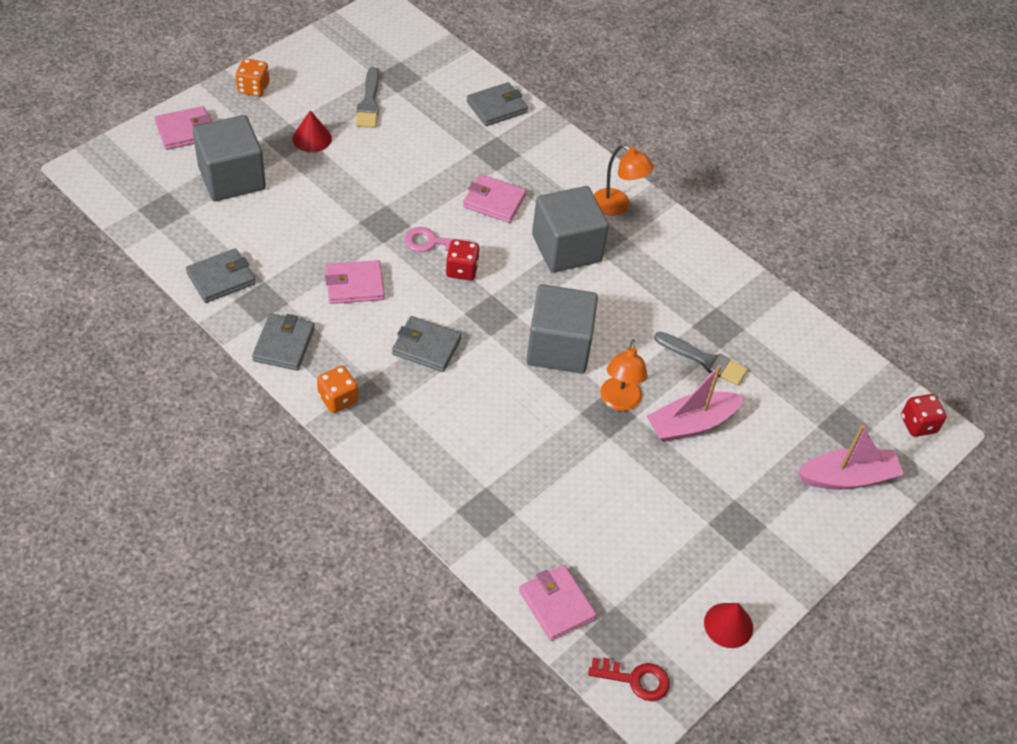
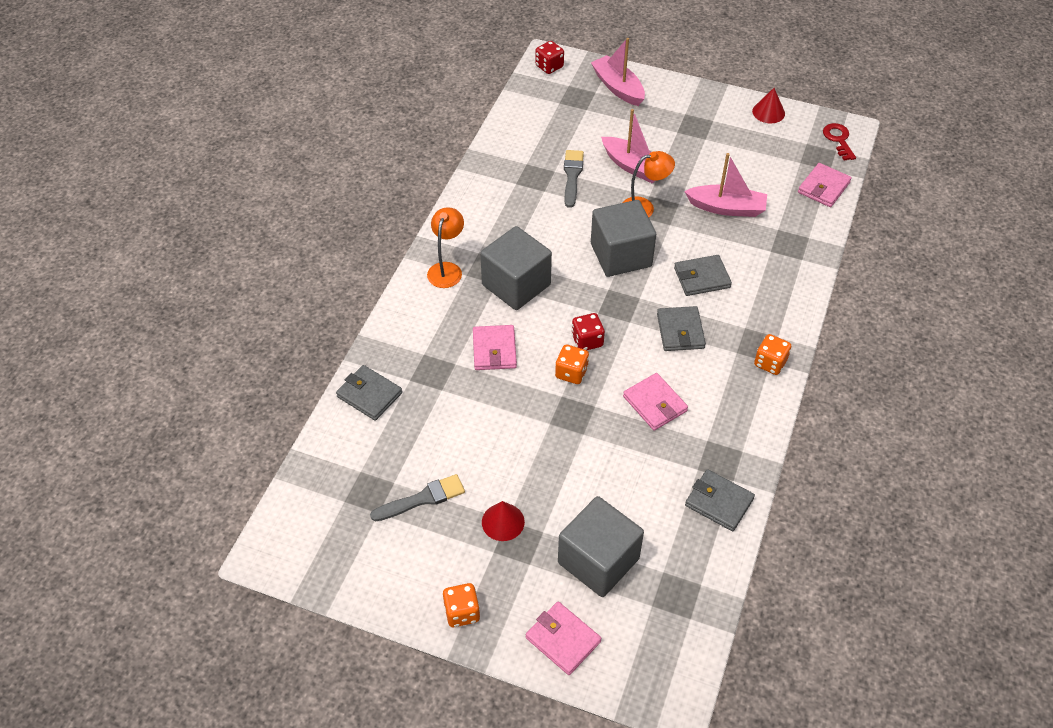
camera: 110 degrees left, 0 degrees up
(284, 344) = (749, 421): grey wallet -> grey wallet (701, 278)
(431, 242) = (571, 373): pink key -> orange dice
(577, 480) = (726, 208): none -> pink boat

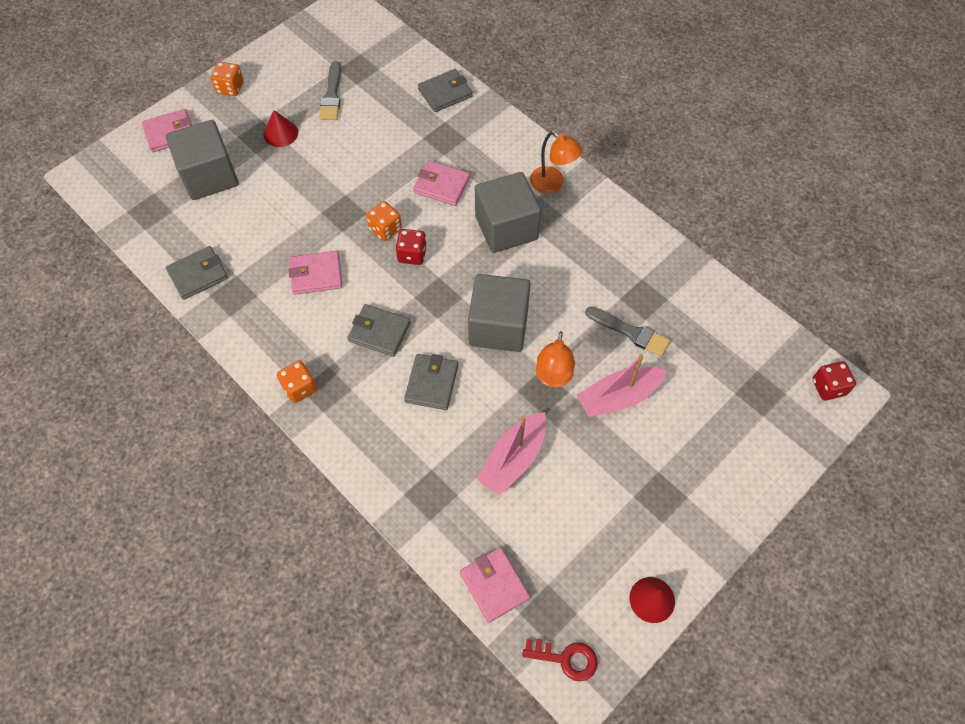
camera: 115 degrees right, 10 degrees up
(618, 87) = (763, 444): pink boat -> none

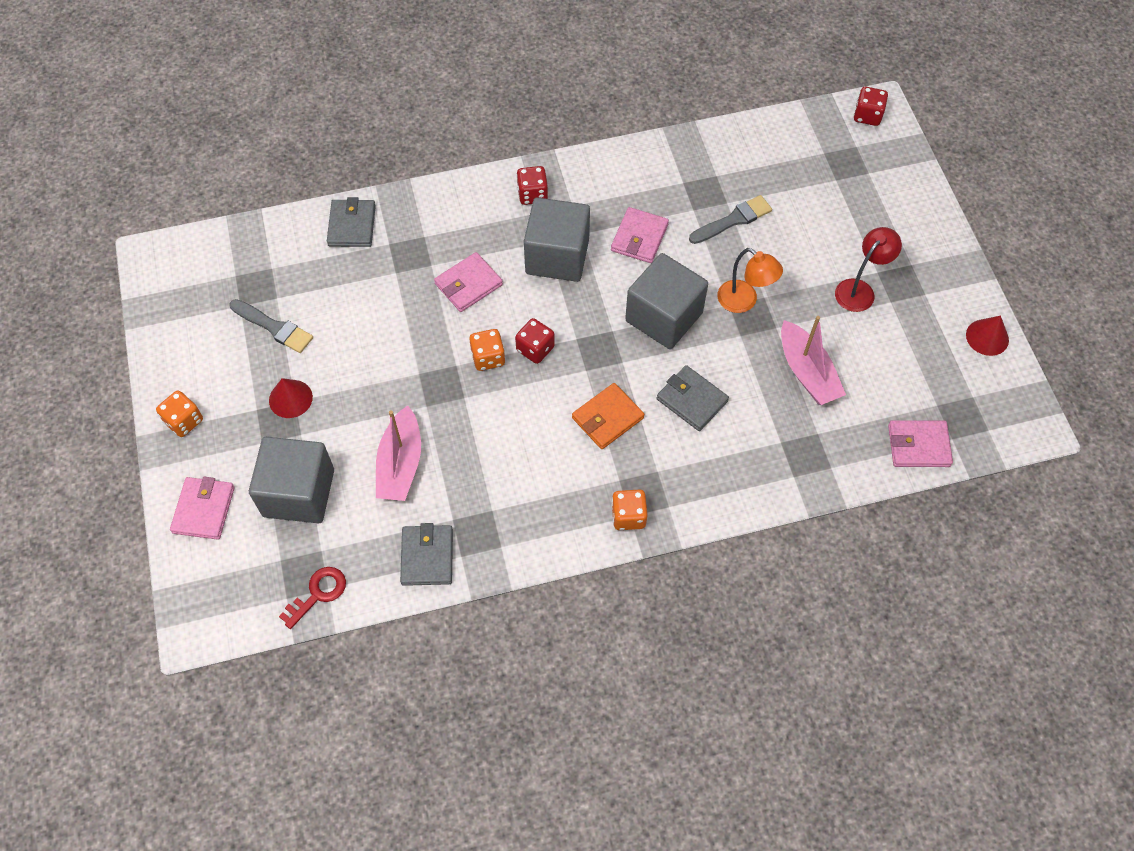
camera: 60 degrees left, 0 degrees up
(316, 274) = (502, 444): pink wallet -> pink wallet (639, 237)
(379, 332) = (607, 418): grey wallet -> orange wallet
(552, 184) = (532, 194): orange lamp -> red dice
(566, 658) = (1008, 424): red key -> red key (318, 593)
(618, 397) = (792, 263): pink boat -> pink boat (400, 464)
(628, 464) = (859, 290): none -> red lamp

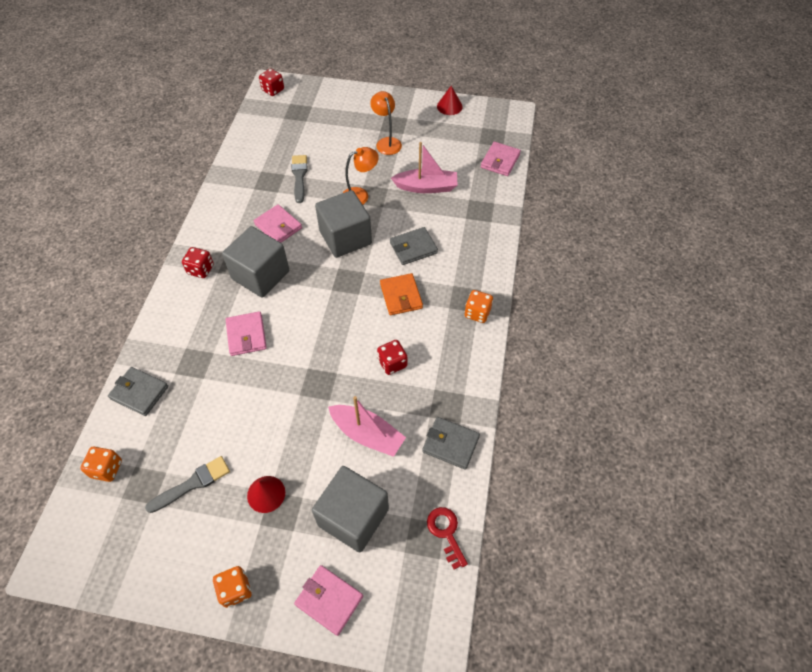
camera: 65 degrees left, 5 degrees down
(488, 358) = (314, 346): orange dice -> orange dice (107, 469)
(535, 349) = (324, 315): red dice -> red dice (392, 363)
(859, 290) = (386, 142): red lamp -> orange lamp

